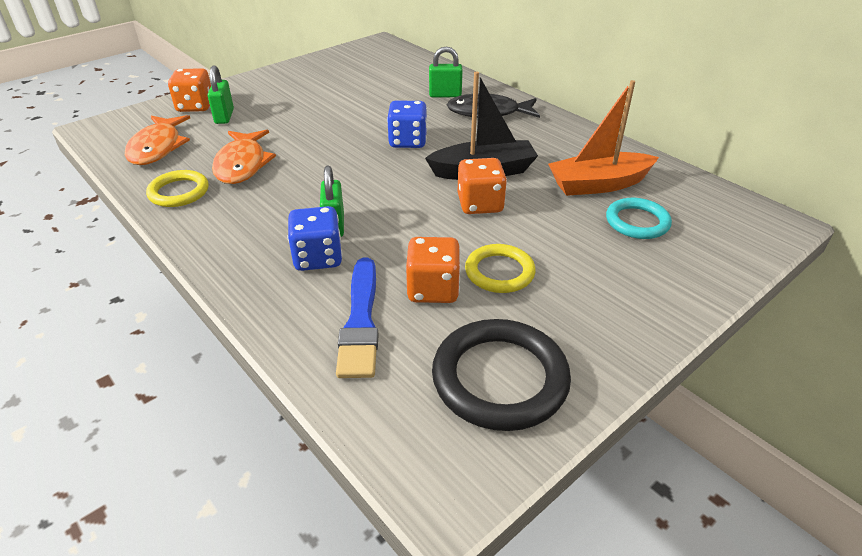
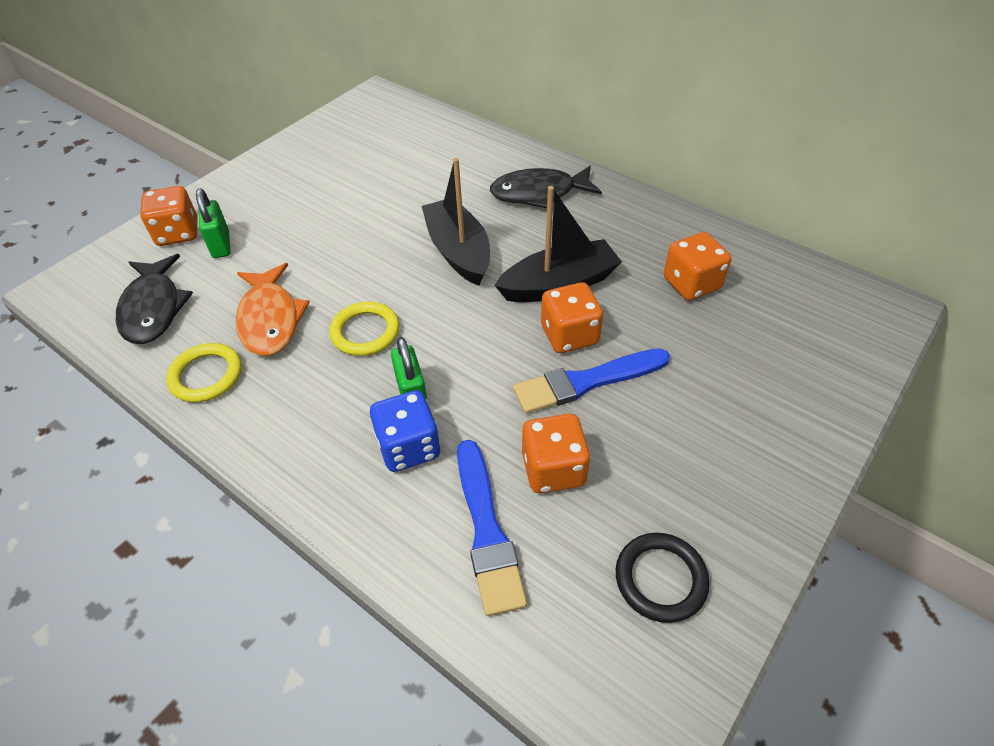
camera: 10 degrees left, 10 degrees up
(157, 147) = (153, 308): orange fish -> black fish
(408, 141) = (458, 251): blue dice -> black boat
(445, 95) = (480, 171): green padlock -> none
(483, 236) = (586, 382): none -> blue brush
(499, 272) = (619, 430): yellow ring -> yellow ring (365, 332)
(500, 378) = (660, 579): black ring -> black ring, size x0.62
(598, 184) = (691, 284): orange boat -> orange dice
(637, 222) = (746, 332): turquoise ring -> none

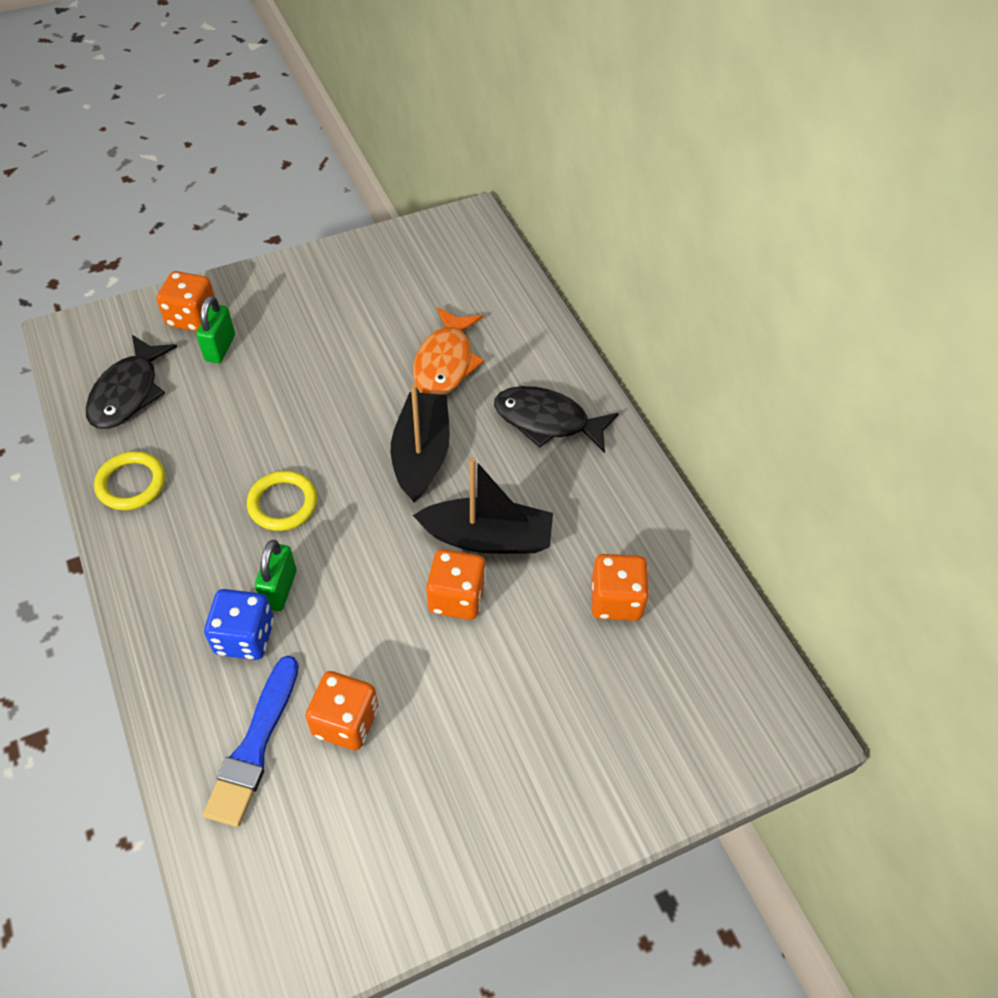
camera: 25 degrees right, 5 degrees up
(270, 319) = (213, 450): orange fish -> orange fish (445, 362)
(586, 382) = (436, 653): blue brush -> none
(660, 579) = (359, 866): black ring -> none

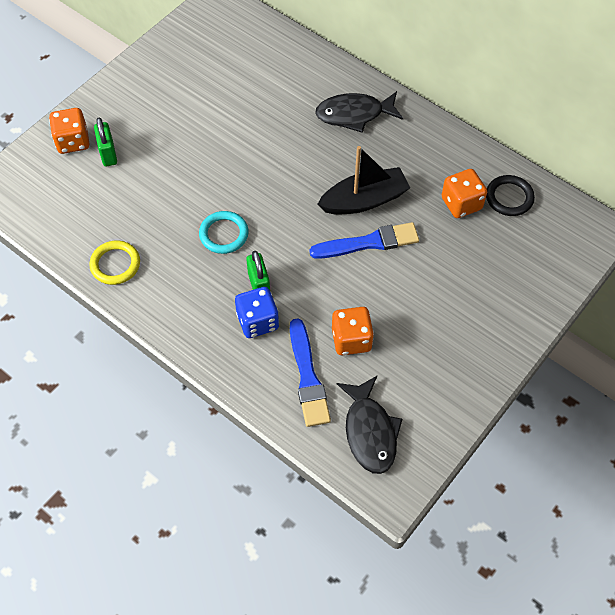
camera: 25 degrees left, 5 degrees up
(128, 392) = (67, 209): black fish -> black fish (369, 431)
(283, 503) = (224, 234): yellow ring -> turquoise ring
(421, 455) = (290, 168): black boat -> none
(445, 362) = (266, 103): orange fish -> none
(456, 597) = (369, 242): orange dice -> blue brush
(689, 621) = (509, 197): none -> black ring

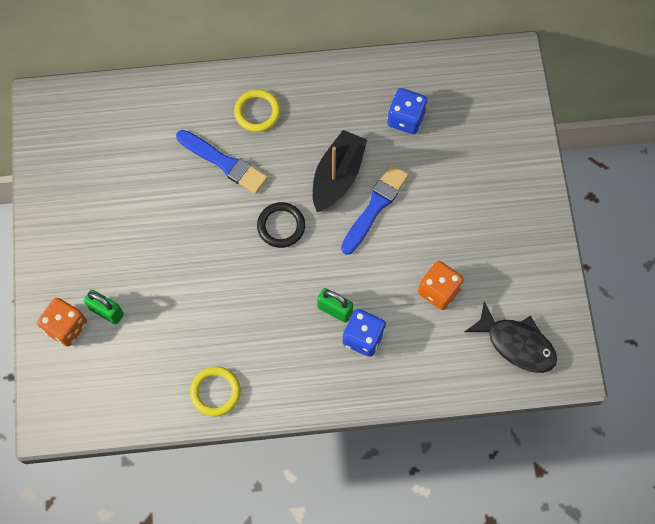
camera: 45 degrees left, 10 degrees up
(224, 234) = (267, 295): turquoise ring -> none
(308, 377) = (439, 345): blue brush -> blue brush (224, 163)
(354, 114) = (257, 112): black fish -> yellow ring
(461, 203) = (406, 119): orange dice -> blue dice
(509, 197) = (432, 85): black ring -> black ring (281, 226)

